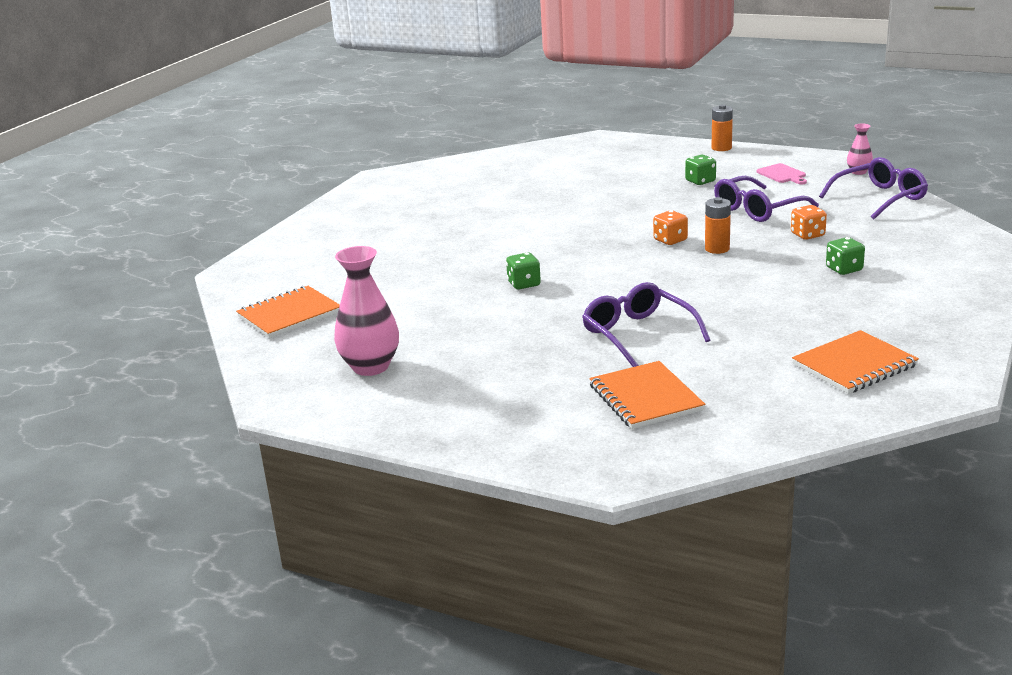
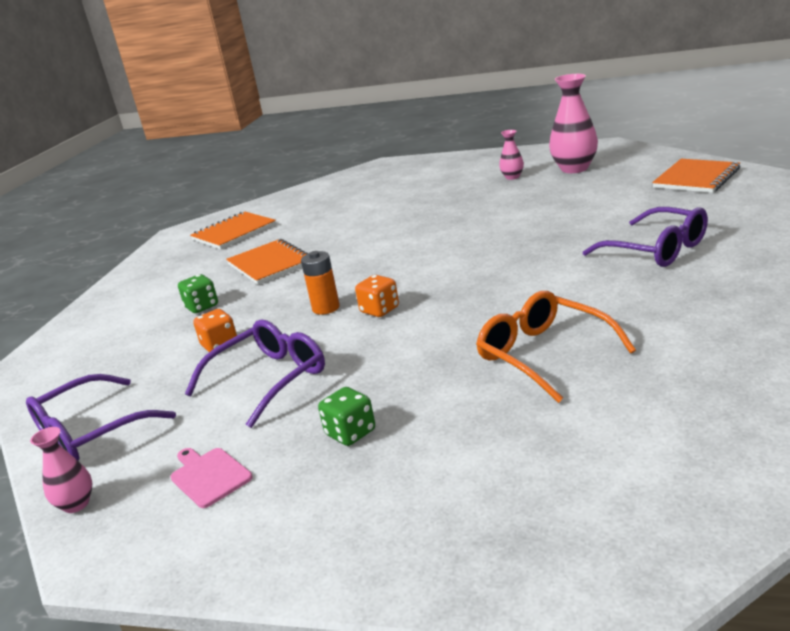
camera: 170 degrees right, 0 degrees up
(451, 373) = (512, 177): none -> pink vase
(524, 284) = (511, 237): green dice -> none
(570, 200) = (543, 354): none -> orange glasses
(638, 334) = (389, 221): purple glasses -> purple glasses (657, 250)
(645, 398) = (374, 192): orange notebook -> orange notebook (270, 264)
(721, 148) = (310, 568): orange battery -> none

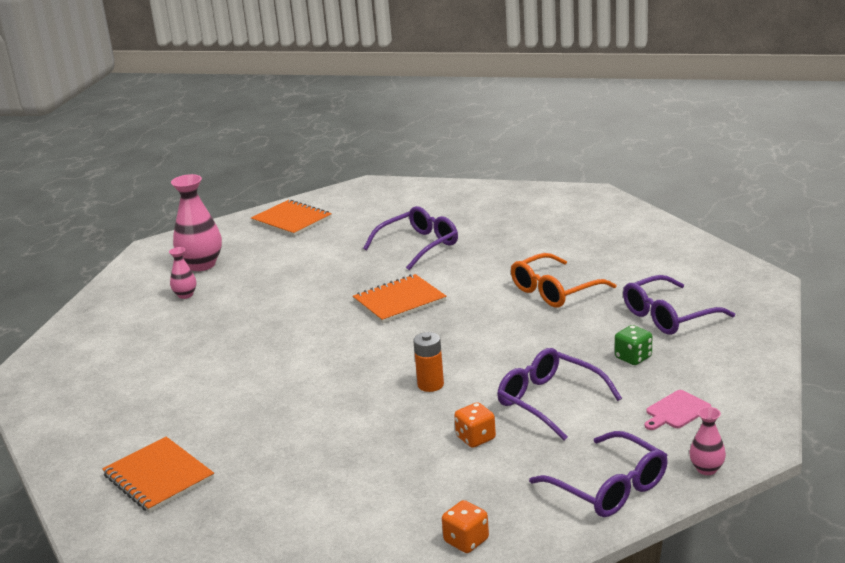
camera: 90 degrees left, 0 degrees up
(202, 306) = (379, 465): green dice -> none
(270, 264) = (295, 432): orange notebook -> orange notebook (399, 301)
(379, 310) = (451, 356): orange dice -> orange dice (466, 541)
(468, 460) = (668, 316): none -> purple glasses

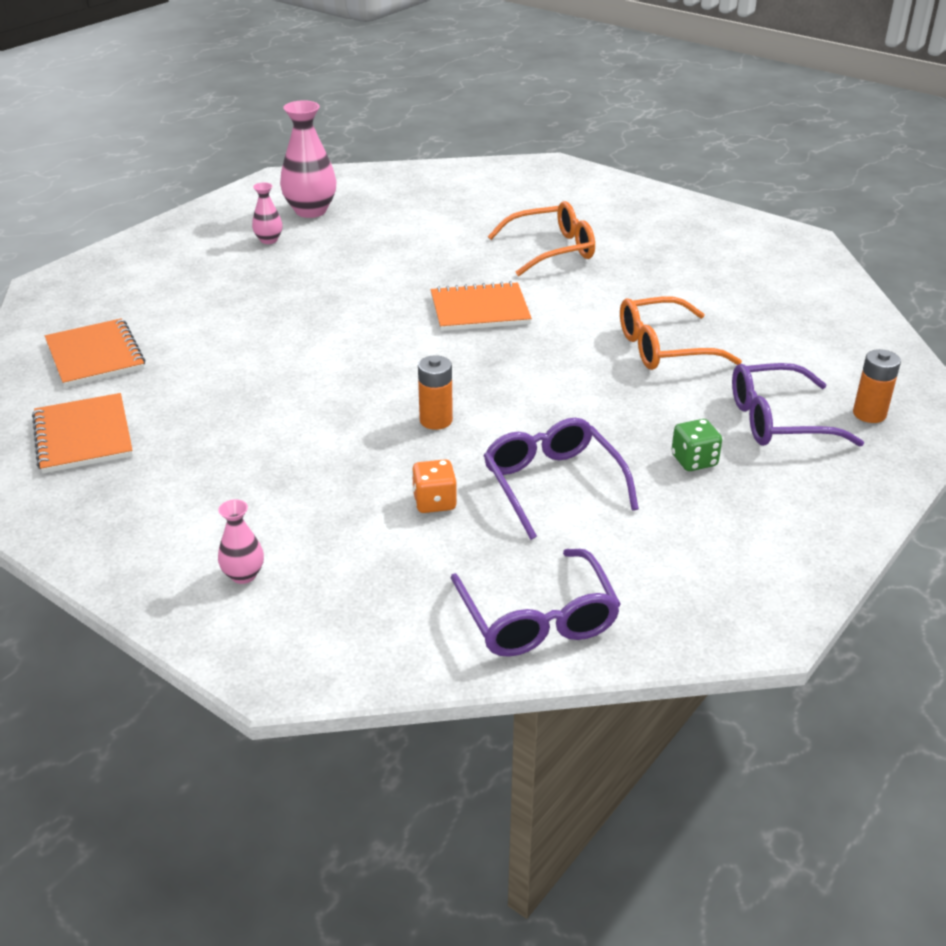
camera: 20 degrees right, 10 degrees up
(292, 220) = (440, 185): orange notebook -> orange notebook (95, 356)
(419, 245) = (552, 250): purple glasses -> orange glasses
(466, 541) = (326, 626): orange dice -> none
(676, 411) = (694, 547): pink cutting board -> none
(706, 469) = (674, 637): pink vase -> pink vase (243, 575)
(723, 295) = (869, 414): none -> orange battery

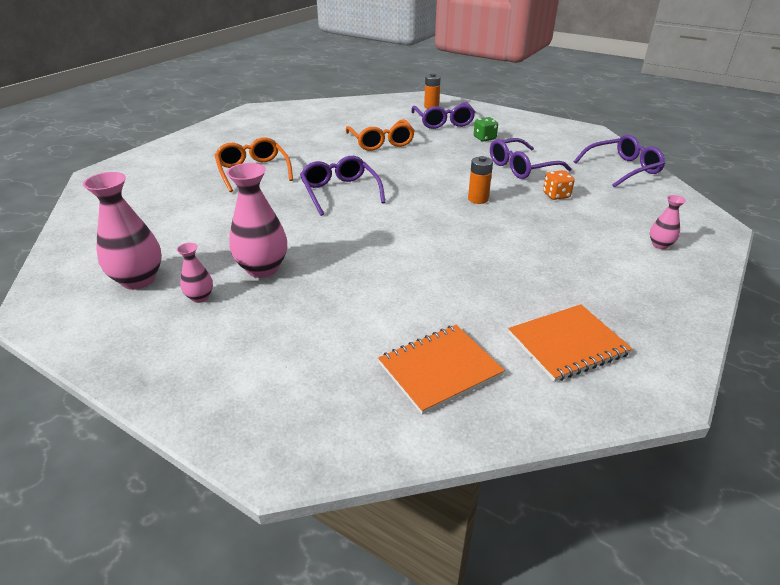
camera: 95 degrees left, 0 degrees up
(306, 267) = (263, 269): none -> pink vase
(480, 310) = (340, 192): orange notebook -> purple glasses

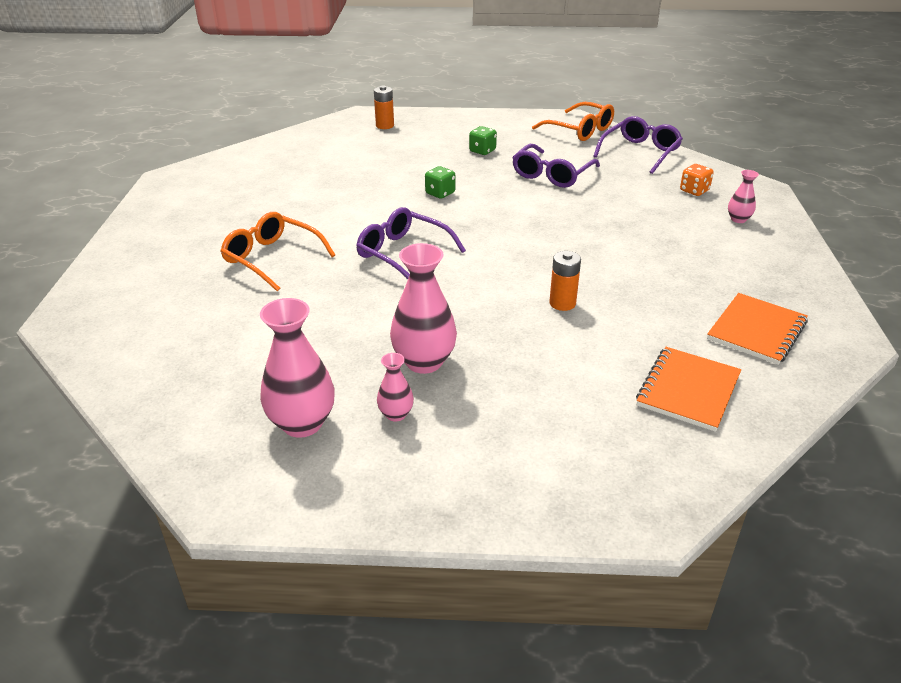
camera: 30 degrees left, 0 degrees up
(381, 142) = (379, 183): orange glasses -> orange glasses (580, 130)
(416, 159) = (440, 193): none -> green dice
(443, 122) = (419, 142): purple glasses -> none
(478, 199) = (548, 220): orange battery -> orange battery (562, 303)
(556, 195) = (612, 196): orange dice -> orange dice (694, 191)

